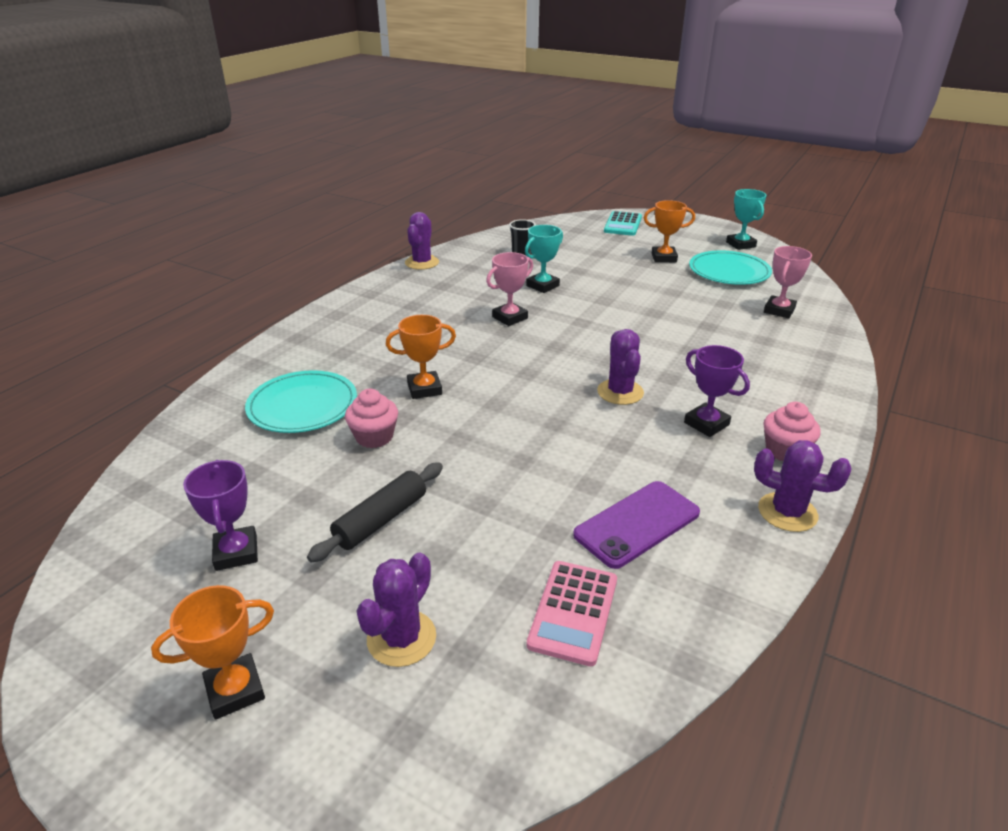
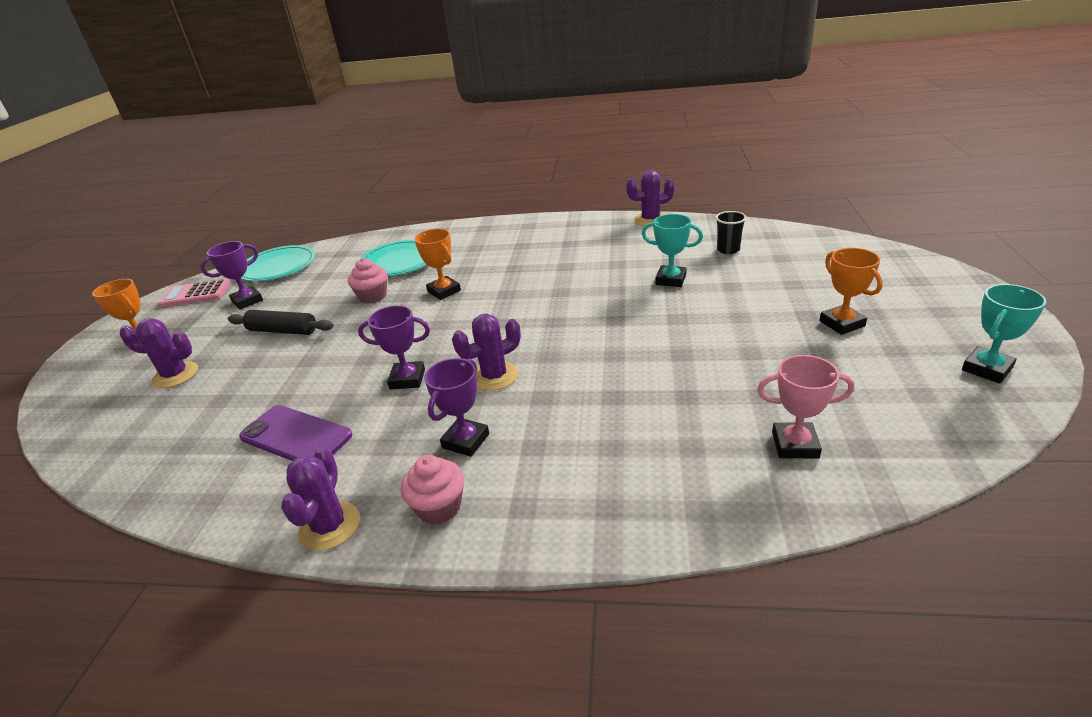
camera: 70 degrees right, 0 degrees up
(510, 318) = (588, 285): pink trophy -> none
(573, 612) = (194, 432): pink calculator -> pink calculator (196, 294)
(585, 439) = (407, 379): none -> purple trophy
(623, 224) = (902, 274): turquoise calculator -> none
(729, 271) = (870, 379): turquoise plate -> turquoise plate (278, 267)

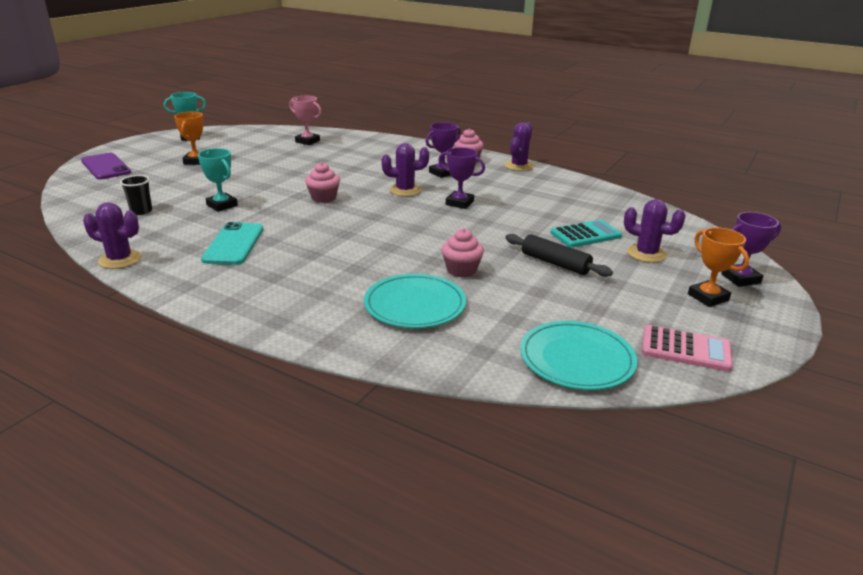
camera: 160 degrees left, 5 degrees down
(239, 380) = (585, 235): none -> turquoise calculator
(247, 301) = (605, 312): purple trophy -> purple trophy (740, 279)
(296, 436) = (537, 196): purple phone -> purple phone (105, 167)
(444, 291) = (393, 253): orange trophy -> none
(582, 326) = (323, 198): none -> pink cupcake
(589, 254) = (234, 244): none -> turquoise phone

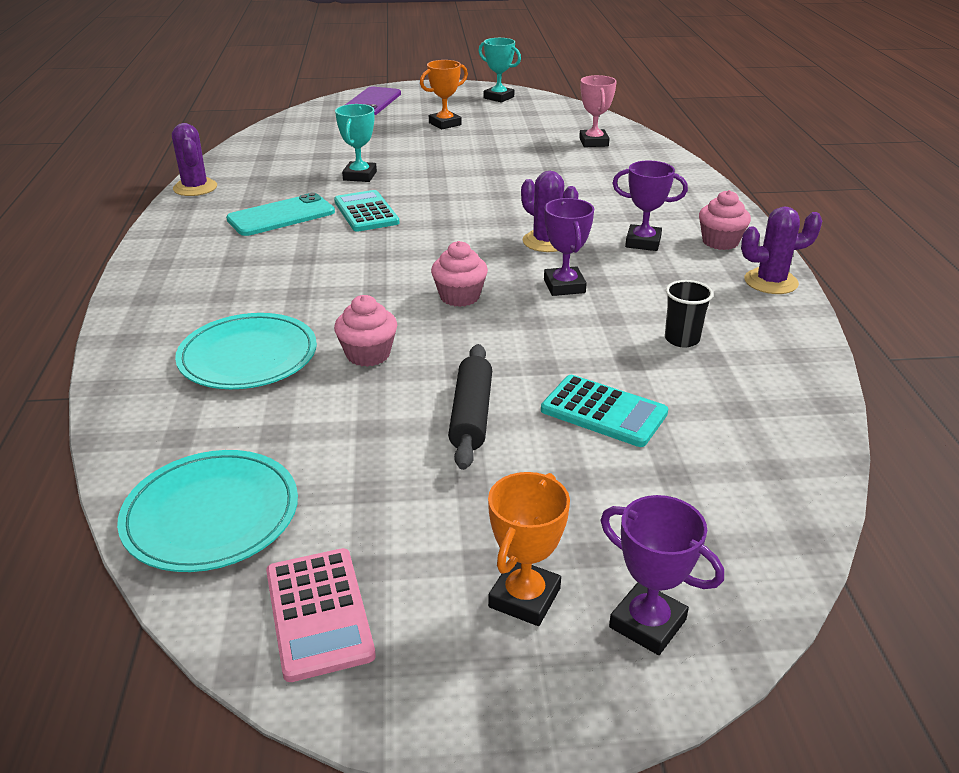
camera: 55 degrees right, 5 degrees up
(141, 211) = (299, 153): black cup -> black cup (682, 339)
(280, 219) = (366, 212): none -> turquoise calculator
(323, 198) = (451, 210): pink cupcake -> pink cupcake (459, 297)
(646, 254) = (612, 488): purple cactus -> none

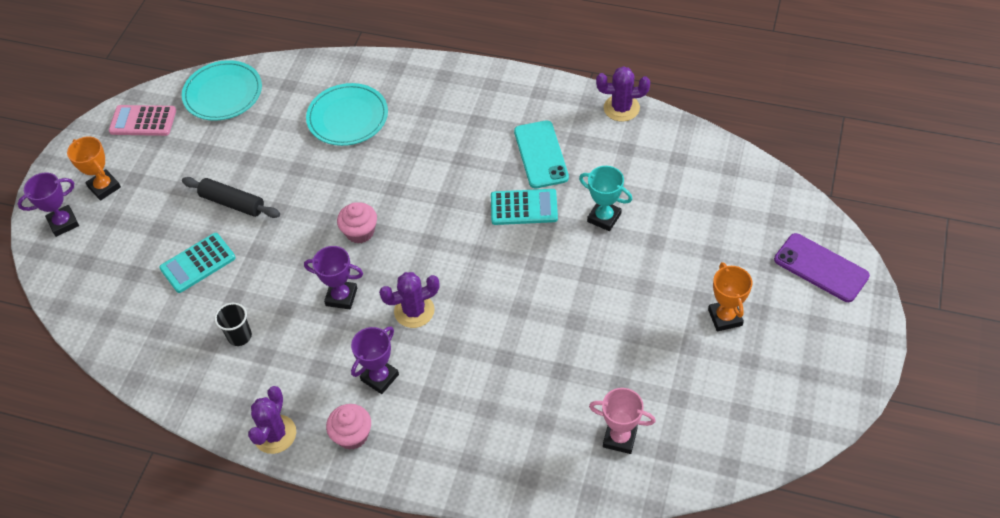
camera: 115 degrees right, 20 degrees up
(368, 354) = (318, 170): pink cupcake -> none
(498, 97) = (805, 398): turquoise trophy -> none

